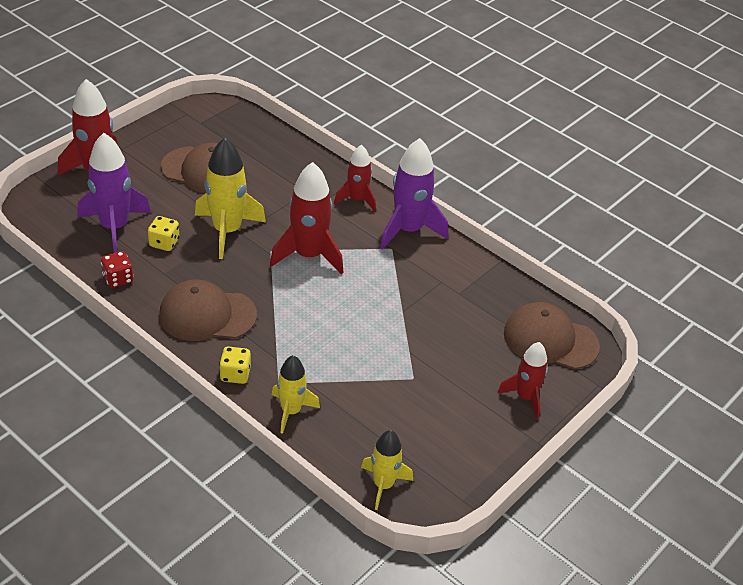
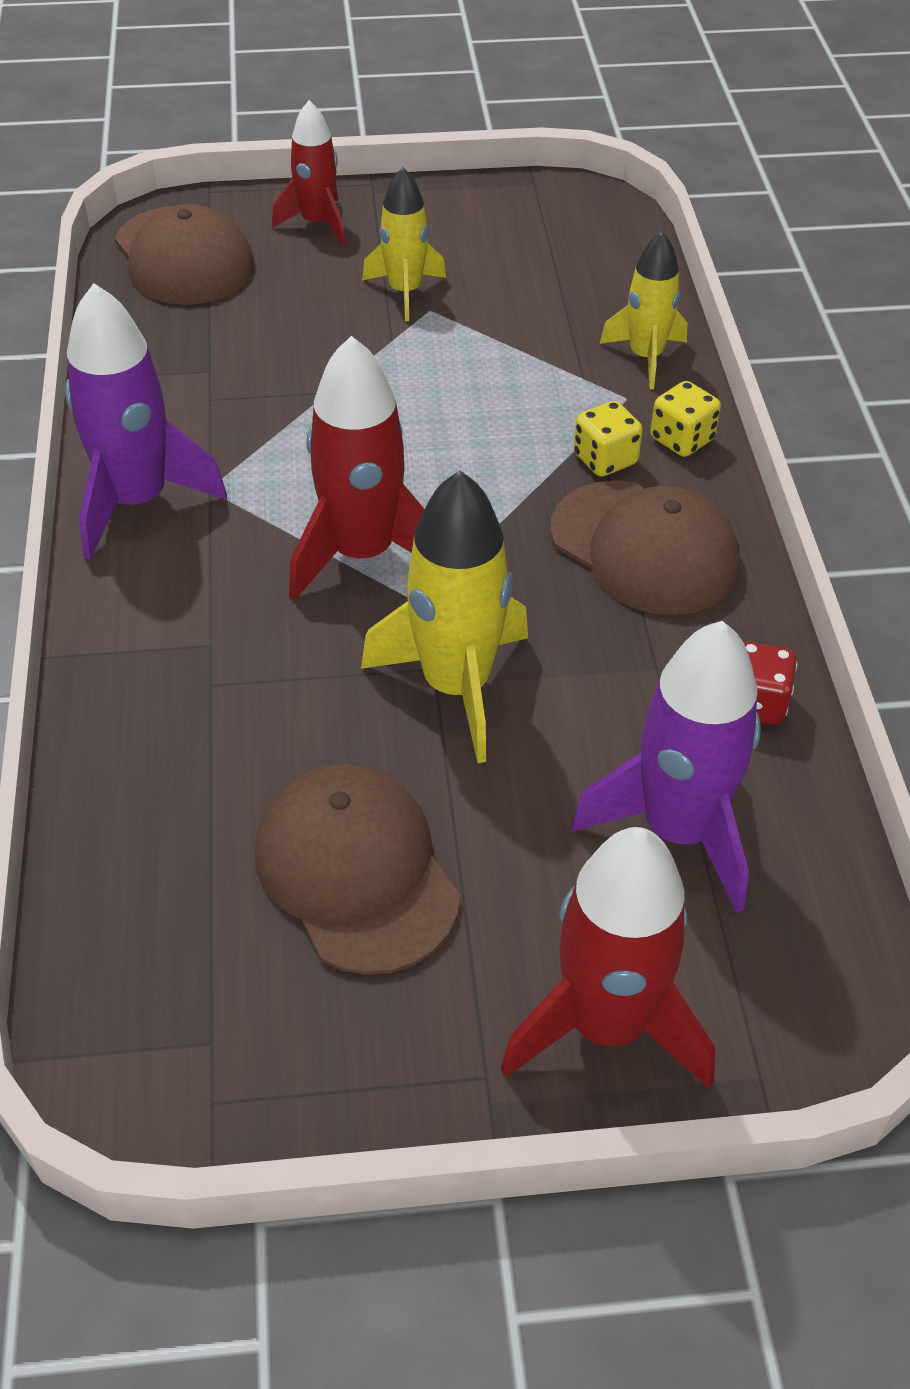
camera: 135 degrees left, 5 degrees up
(164, 243) = (603, 731): yellow dice -> yellow dice (605, 459)
(357, 200) = (140, 608): red rocket -> none
(383, 485) = (611, 235): yellow rocket -> yellow rocket (405, 292)

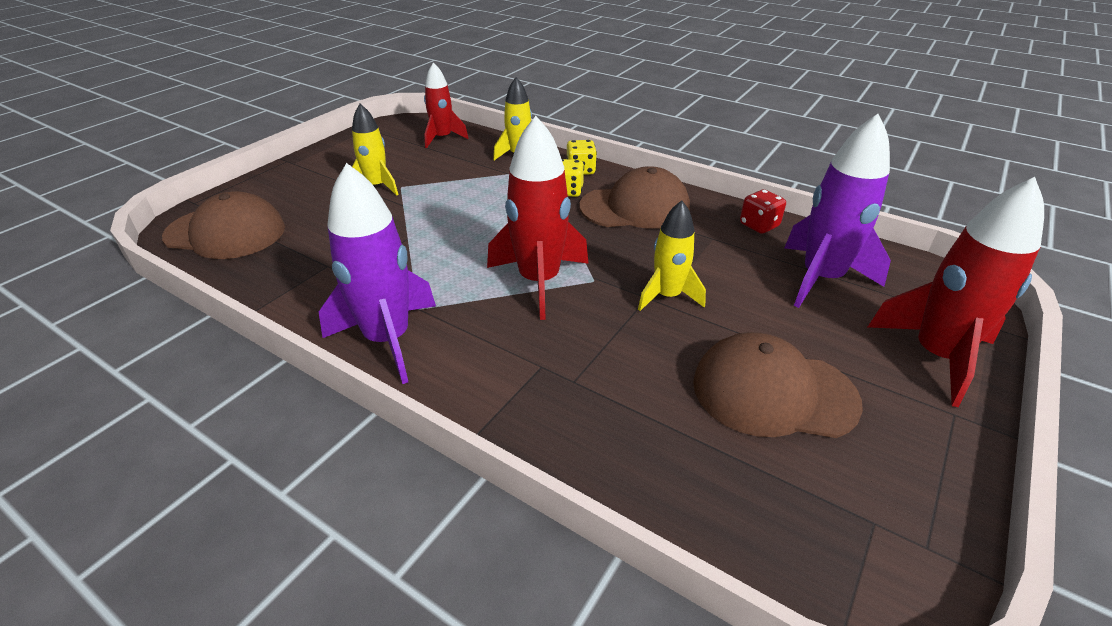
camera: 50 degrees left, 10 degrees down
(317, 223) = (283, 185): red rocket -> red rocket (442, 138)
(456, 686) = (667, 296): yellow rocket -> yellow rocket, size x0.62

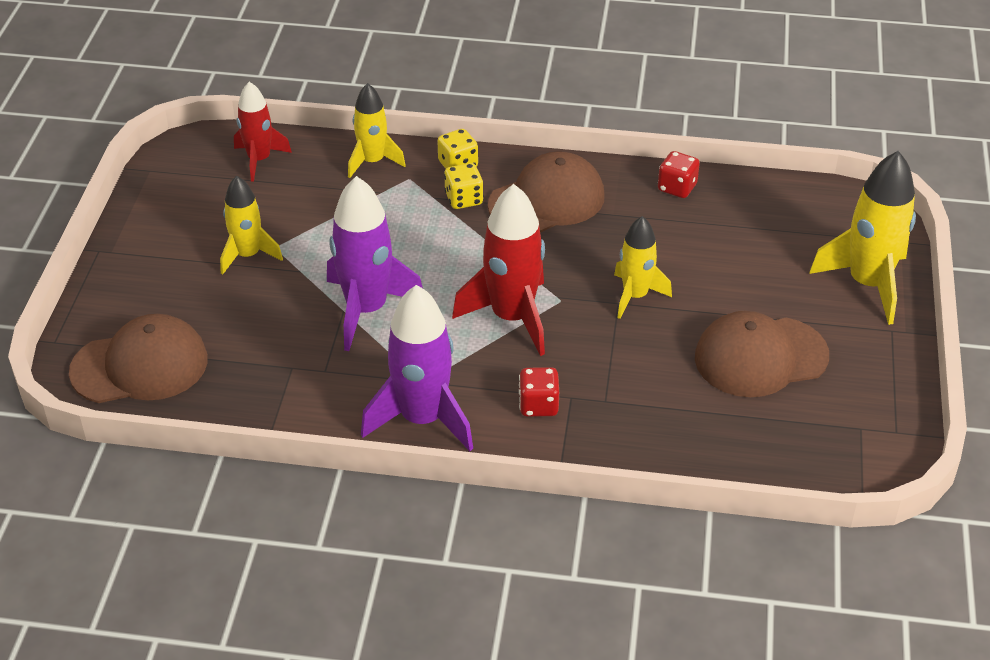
camera: 25 degrees left, 5 degrees up
(503, 363) = (538, 405): none -> red dice
(821, 278) = (756, 234): purple rocket -> purple rocket (367, 309)
(936, 356) = (868, 284): red rocket -> yellow rocket

